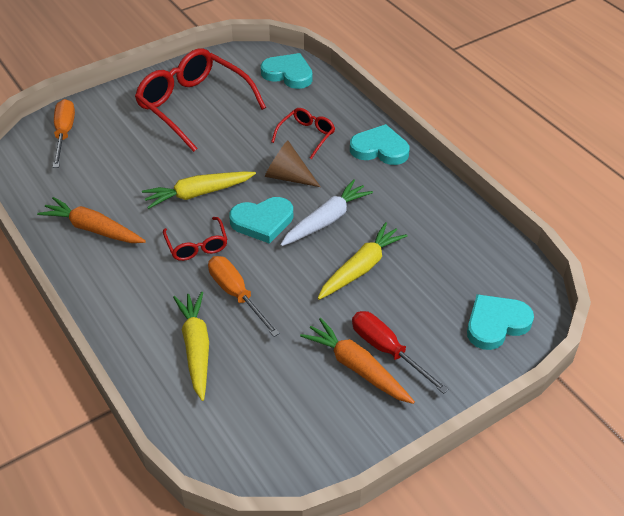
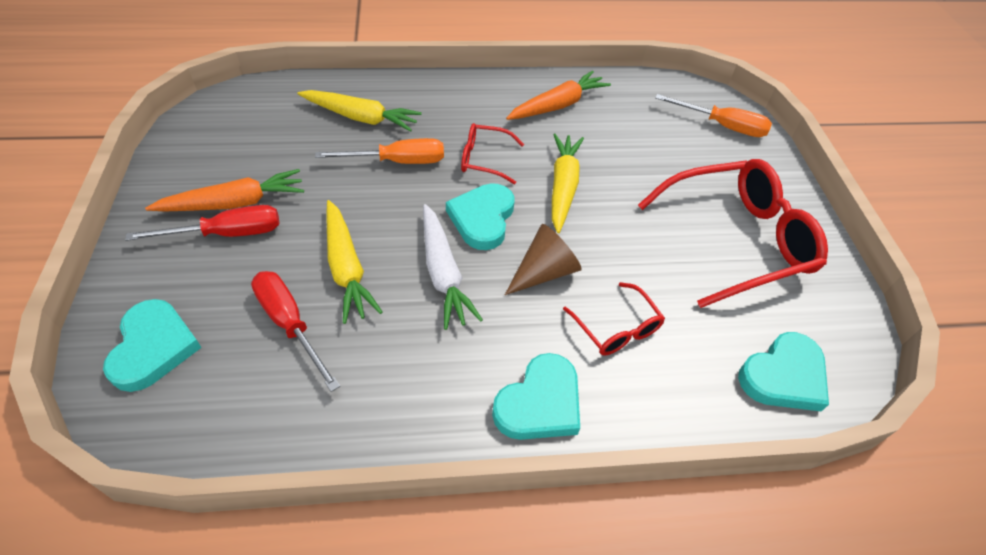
camera: 115 degrees right, 5 degrees up
(424, 270) = (290, 324): none -> red screwdriver

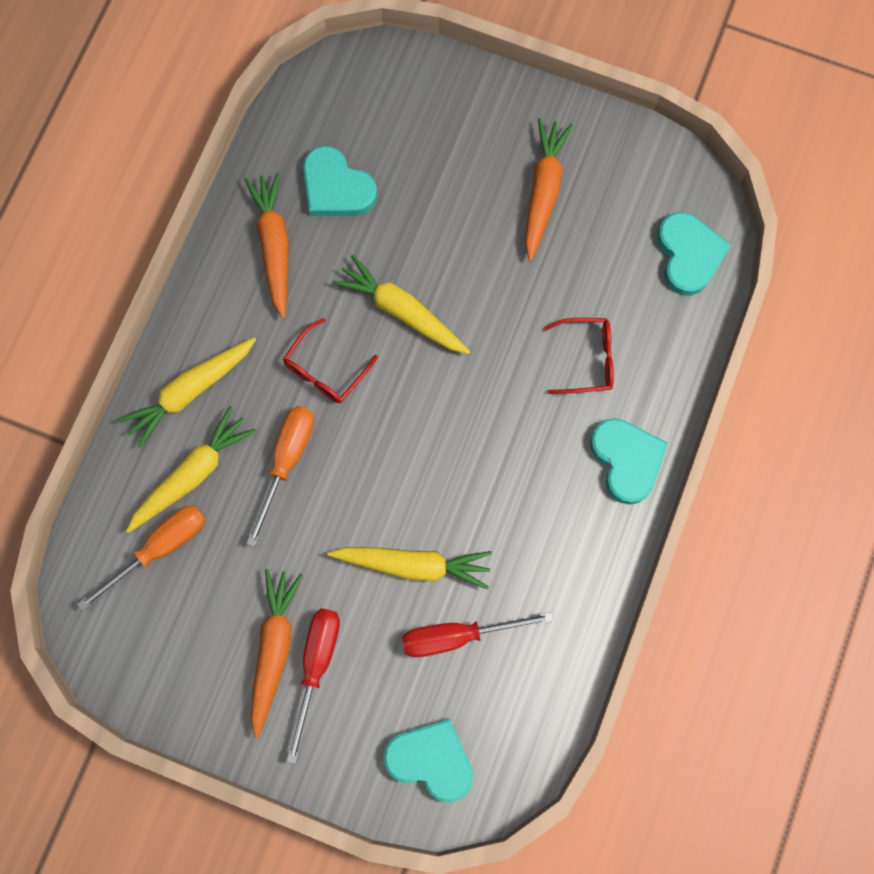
camera: 60 degrees left, 25 degrees up
(422, 99) = (190, 391): none -> yellow carrot
(443, 273) = (460, 479): white carrot -> none
(482, 218) = (409, 412): turquoise heart -> turquoise heart (336, 187)
(544, 272) = (500, 388): brown cone -> none
(722, 126) = (390, 92): orange screwdriver -> orange screwdriver (160, 548)
(736, 240) = (543, 191): red glasses -> orange carrot

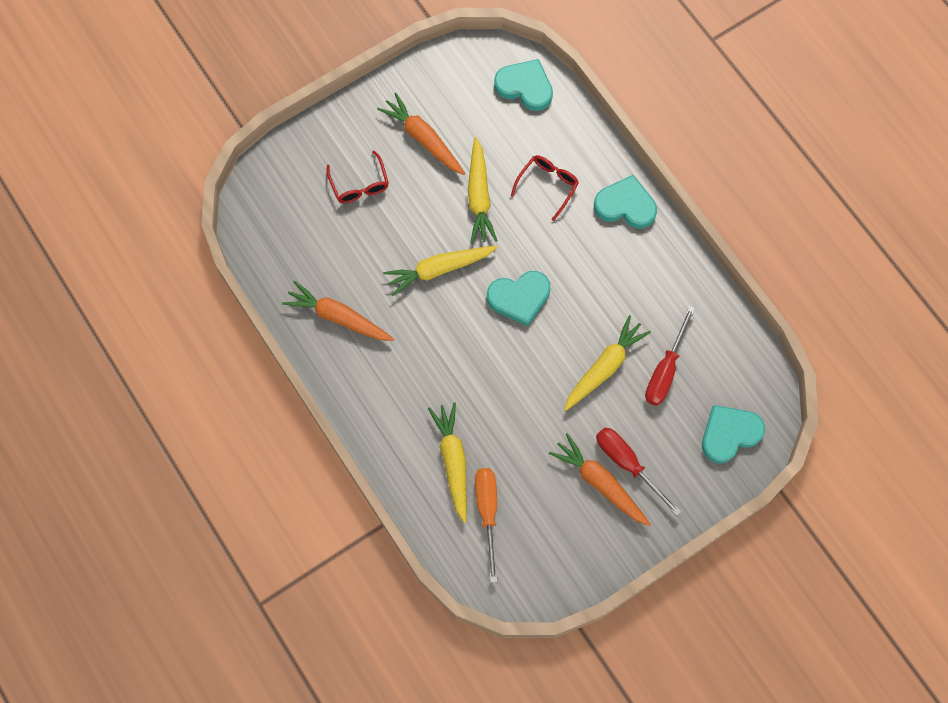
camera: 55 degrees left, 5 degrees down
(190, 391) = (397, 429): yellow carrot -> yellow carrot (479, 196)
(287, 461) = (486, 399): orange screwdriver -> none
(325, 370) = (443, 339): red glasses -> red glasses (359, 185)
(336, 187) = (327, 255): turquoise heart -> turquoise heart (519, 298)

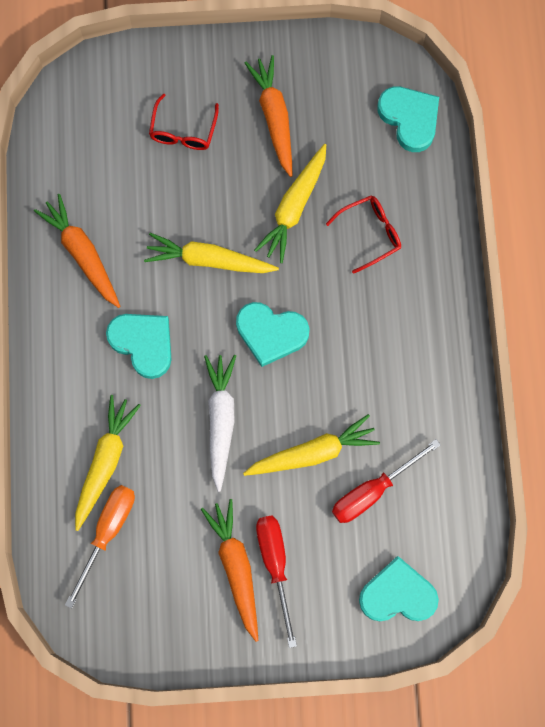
camera: 30 degrees right, 5 degrees up
(521, 382) = (221, 420): none -> white carrot
(625, 205) = (437, 297): turquoise heart -> turquoise heart (143, 343)

